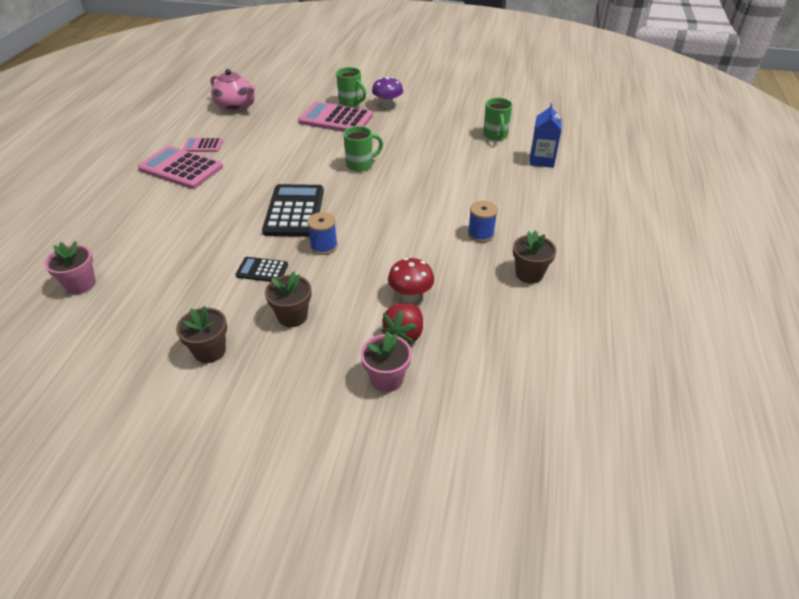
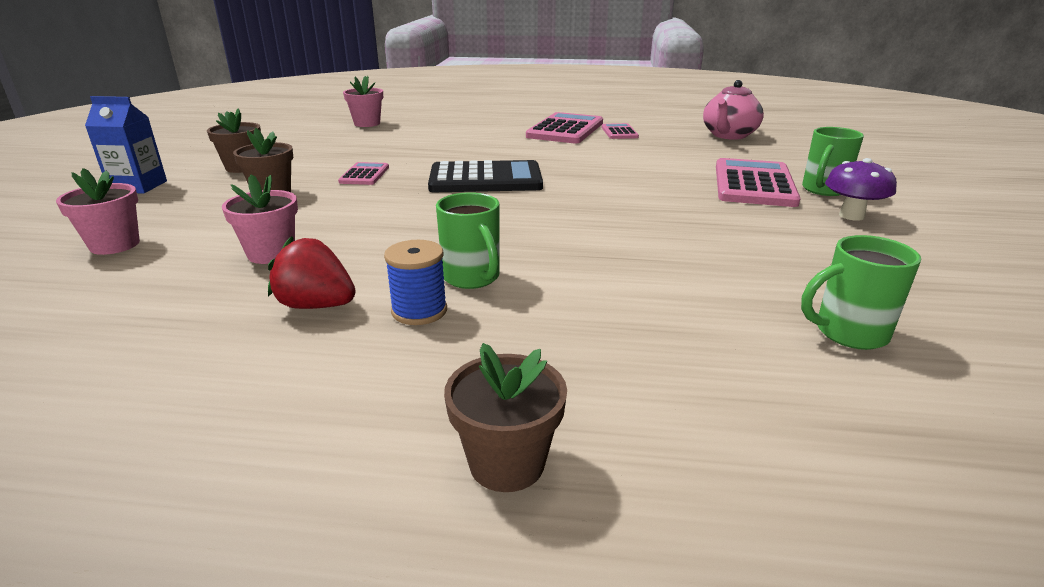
camera: 85 degrees right, 15 degrees down
(262, 270) = (364, 175): black calculator -> pink calculator
(324, 246) = (405, 198): blue spool -> none
(360, 165) = (621, 207): green mug -> green mug (472, 278)
(404, 334) = (189, 252): red strawberry -> red strawberry (316, 305)
(410, 295) = (271, 254): red mushroom -> pink flower pot
(529, 274) = (269, 366): brown flower pot -> brown flower pot (507, 463)
(541, 160) = (775, 409): blue carton -> blue carton (138, 186)

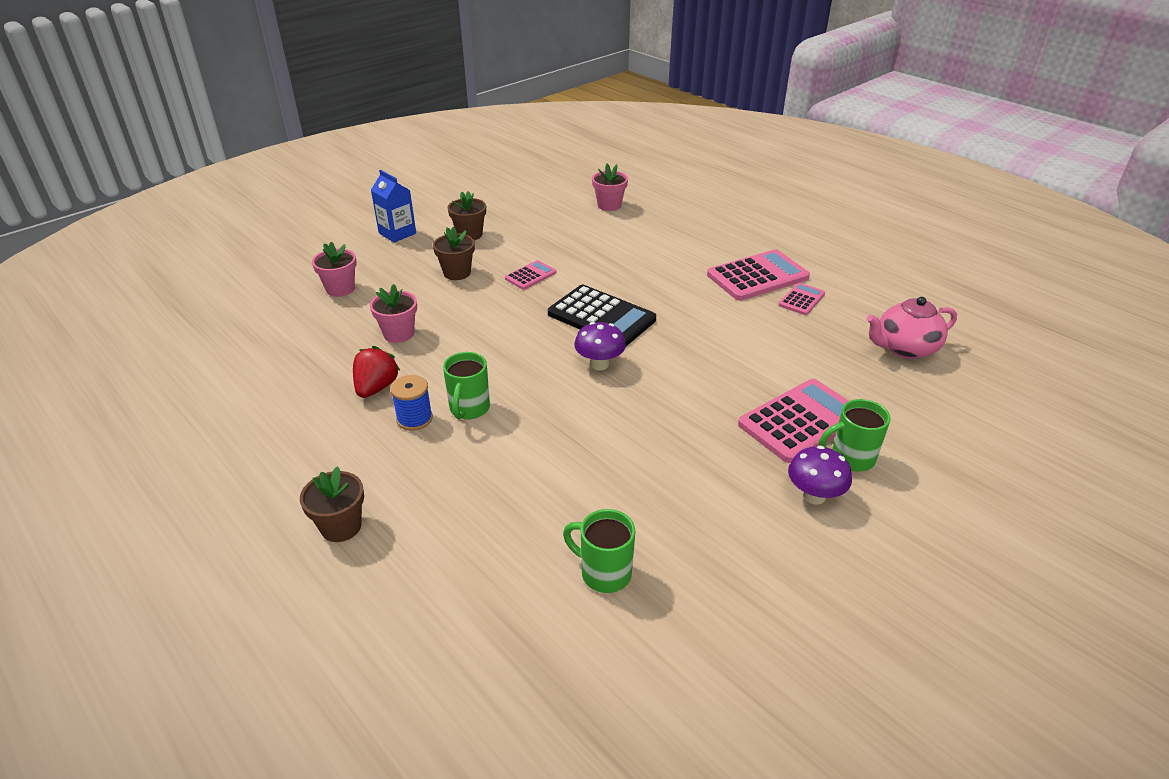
camera: 40 degrees right, 10 degrees up
(316, 305) = (376, 388): red strawberry -> red strawberry turned 45 degrees clockwise
(542, 205) = (599, 364): none -> purple mushroom

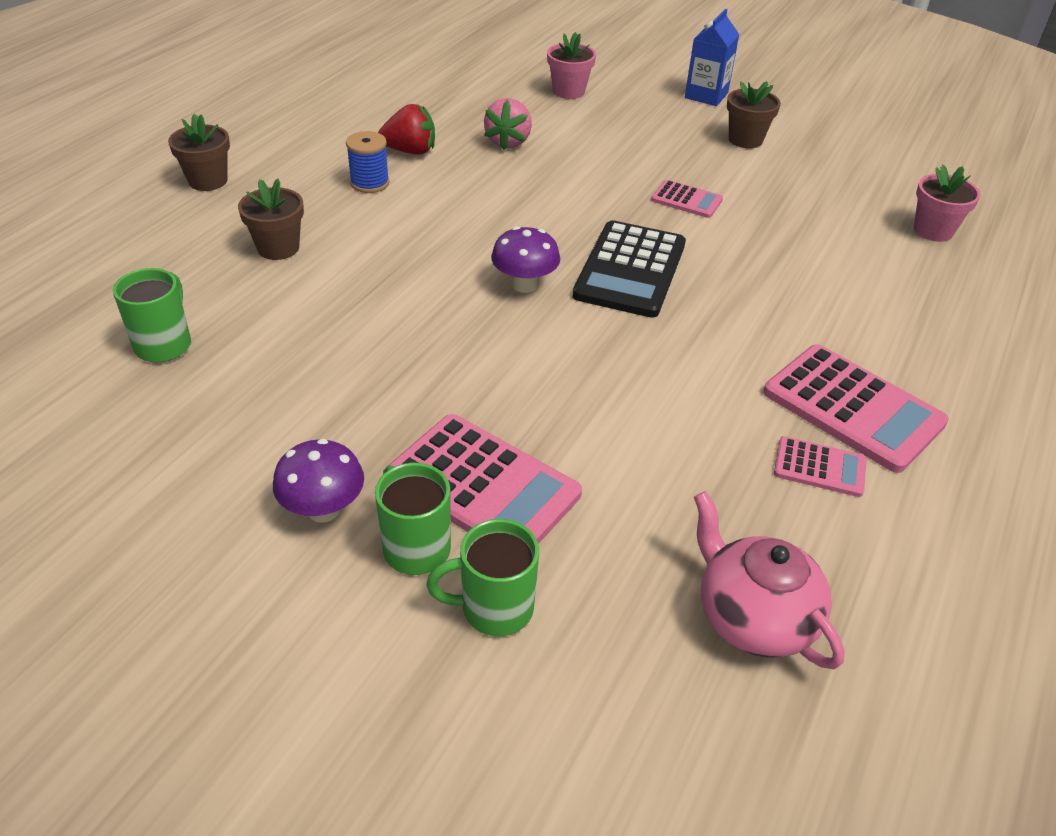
camera: 70 degrees right, 5 degrees up
(399, 334) = (508, 142): pink flower pot -> pink strawberry
(457, 273) = (652, 149): brown flower pot -> brown flower pot (278, 248)
(469, 409) = (398, 211): green mug -> green mug (494, 609)

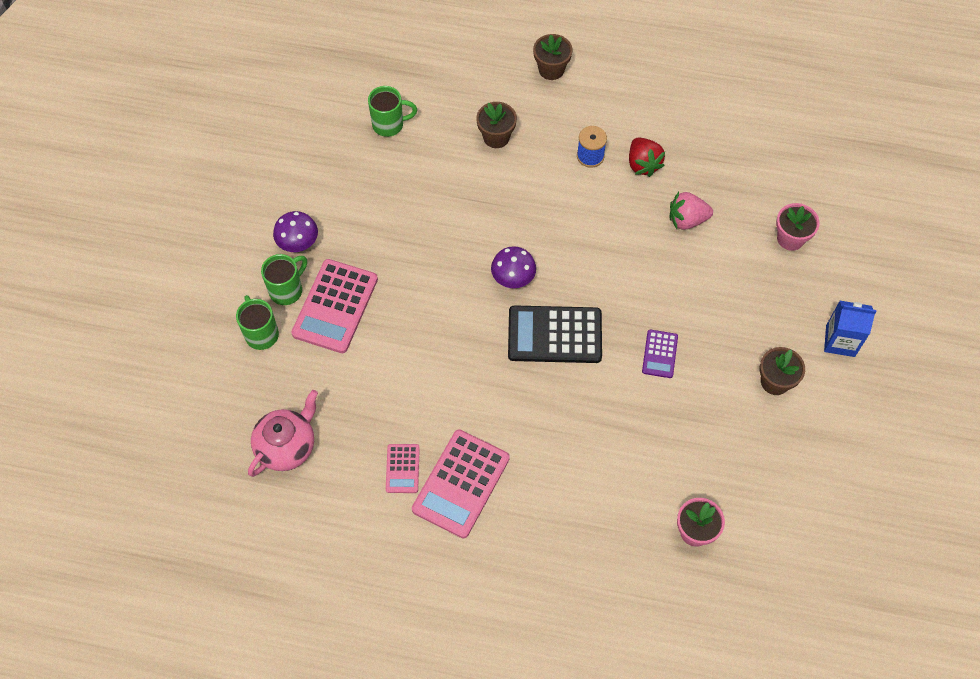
camera: 75 degrees right, 20 degrees up
(686, 200) = (660, 354): pink calculator -> purple calculator

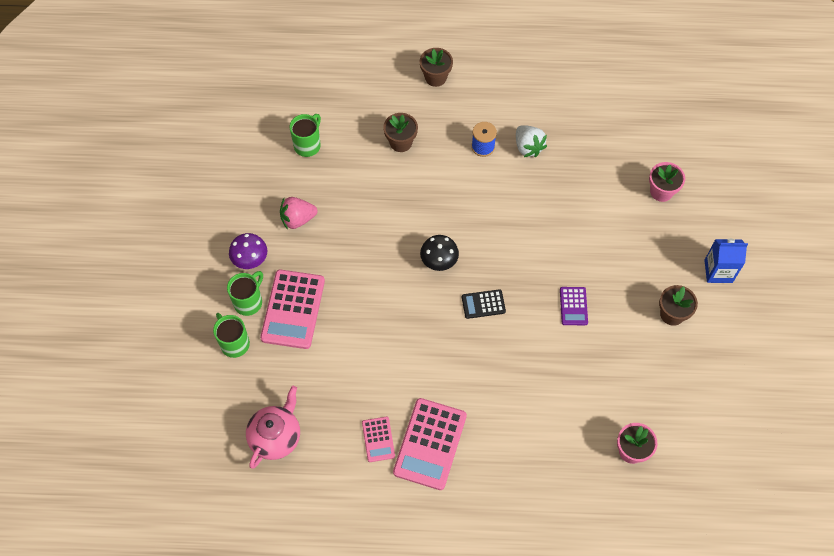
camera: 10 degrees left, 0 degrees up
(389, 124) = (308, 145): green mug -> green mug turned 45 degrees counterclockwise
(513, 279) = (439, 261): purple mushroom -> black mushroom
(554, 335) = (483, 304): black calculator -> black calculator, size x0.52
(643, 164) = (528, 147): red strawberry -> white strawberry
(687, 220) = (573, 189): pink strawberry -> pink strawberry (298, 219)

